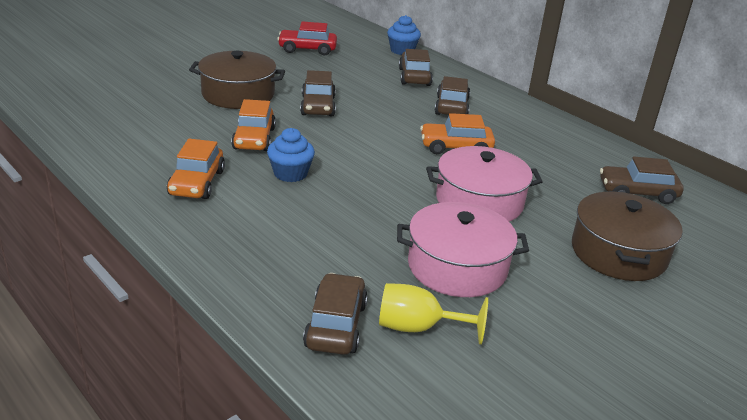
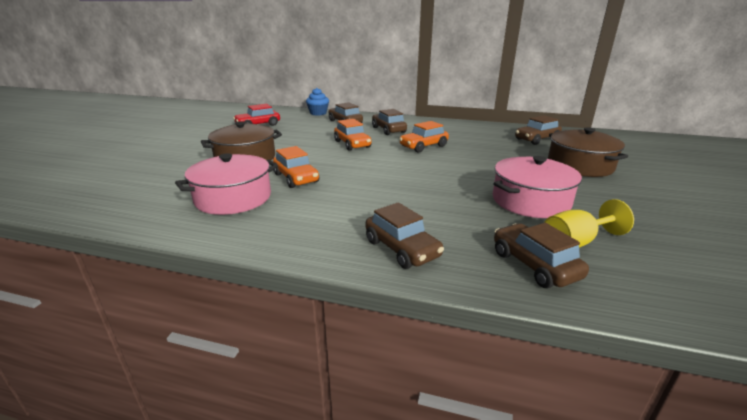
camera: 30 degrees left, 5 degrees down
(197, 183) = (295, 217): orange car -> orange car (352, 144)
(290, 173) = (353, 189): blue cupcake -> none
(318, 106) = (311, 149): brown car -> brown car (402, 249)
(479, 202) = (481, 166): pink pot -> pink pot (233, 198)

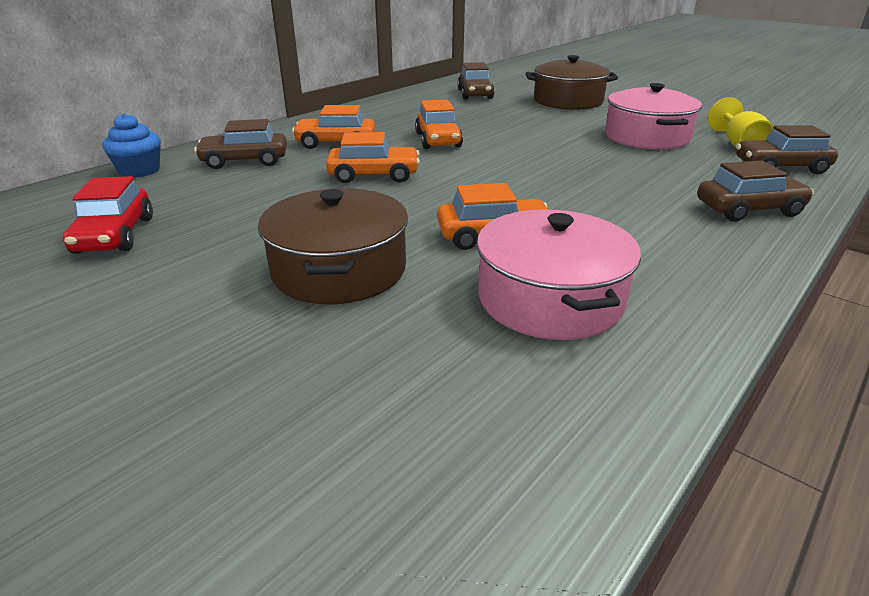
camera: 65 degrees left, 5 degrees up
(388, 130) = (336, 143): brown car -> orange car

